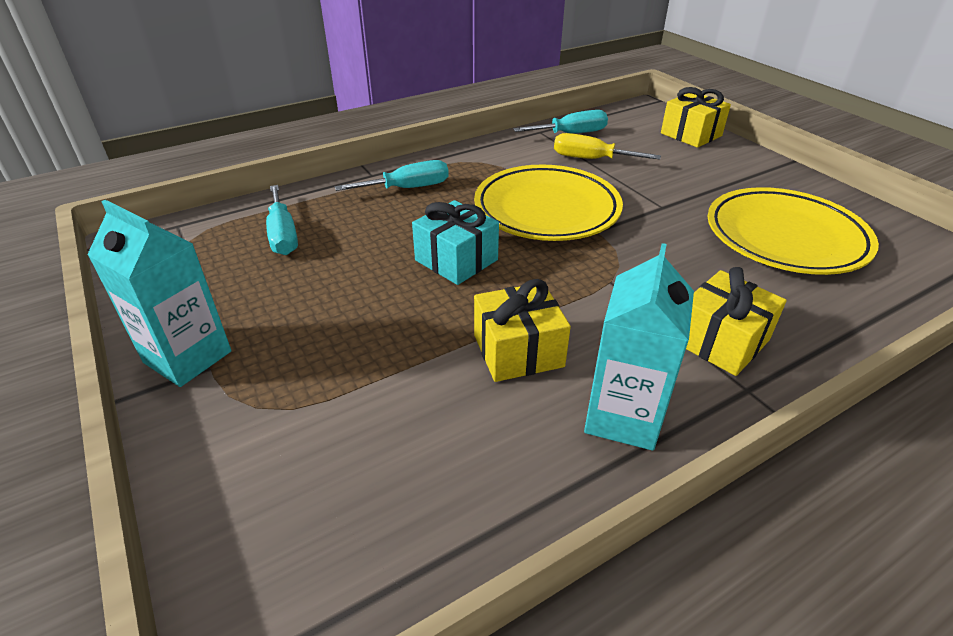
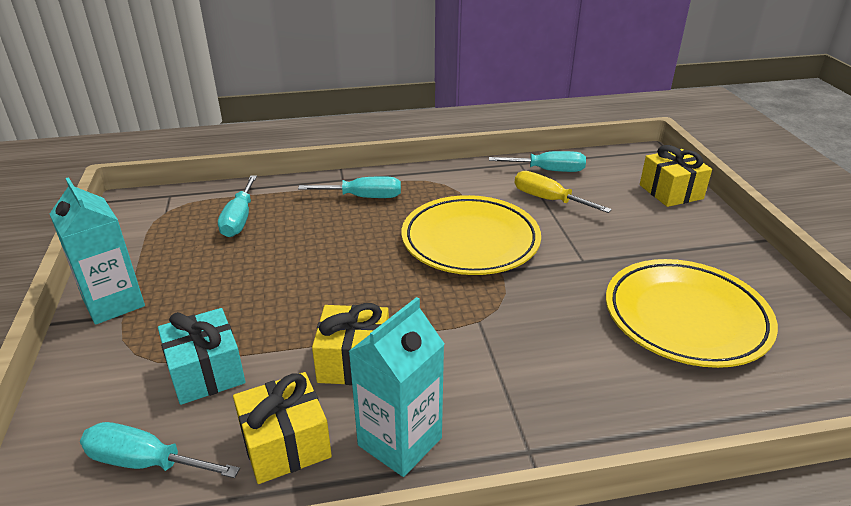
camera: 20 degrees right, 5 degrees down
(357, 525) = (145, 462): none -> turquoise screwdriver
(456, 260) = (359, 271): turquoise gift -> turquoise gift (206, 372)
(720, 341) = (538, 401): yellow gift -> yellow gift (285, 444)

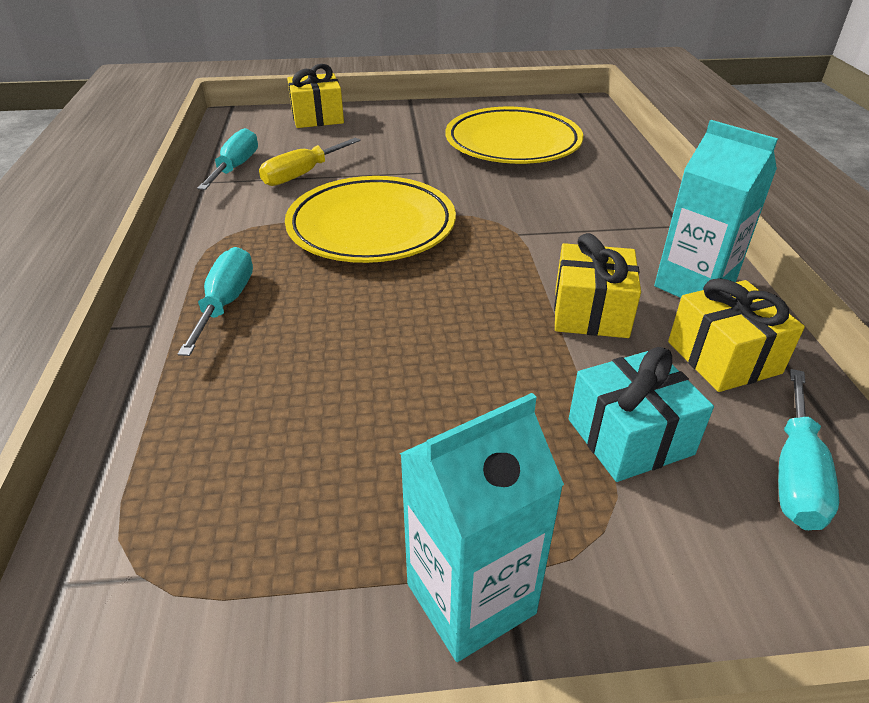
camera: 85 degrees left, 5 degrees up
(239, 219) = (230, 443): turquoise screwdriver -> none

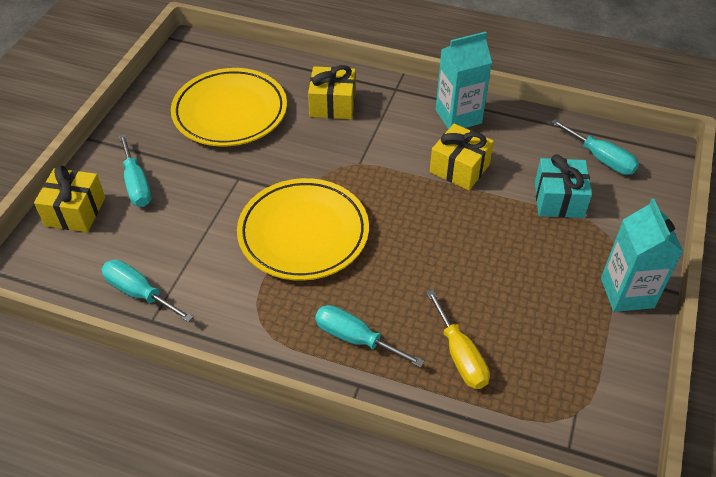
camera: 65 degrees left, 10 degrees up
(302, 174) = (188, 251): yellow screwdriver -> yellow screwdriver (460, 355)
(371, 131) = (137, 184): none -> turquoise screwdriver
(723, 357) = (520, 138): yellow gift -> yellow gift (332, 105)

